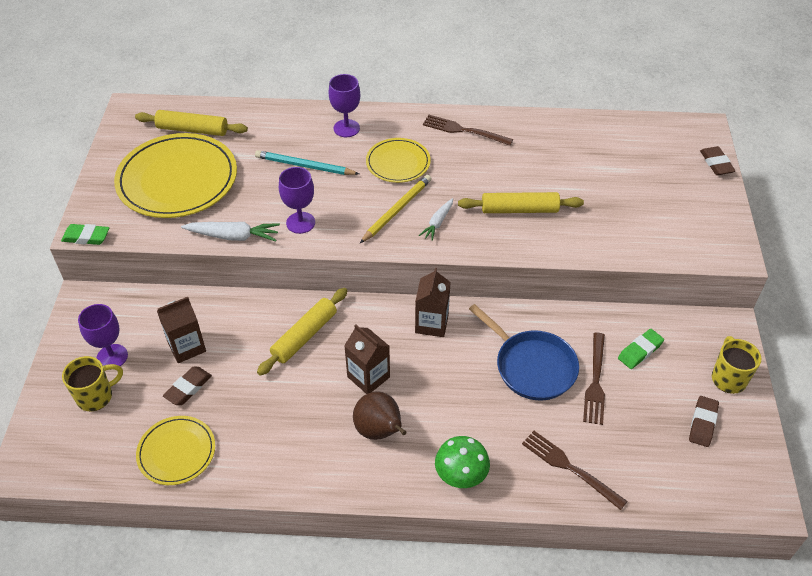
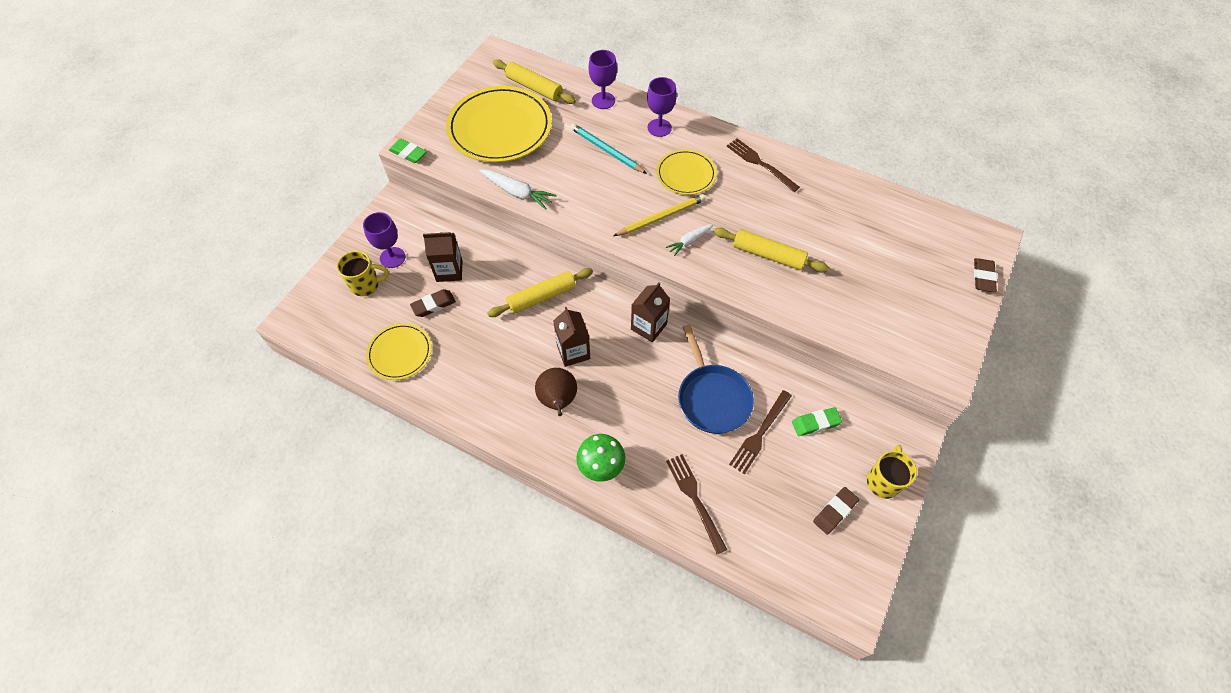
camera: 25 degrees right, 10 degrees up
(300, 223) = (576, 200): purple goblet -> purple goblet (603, 100)

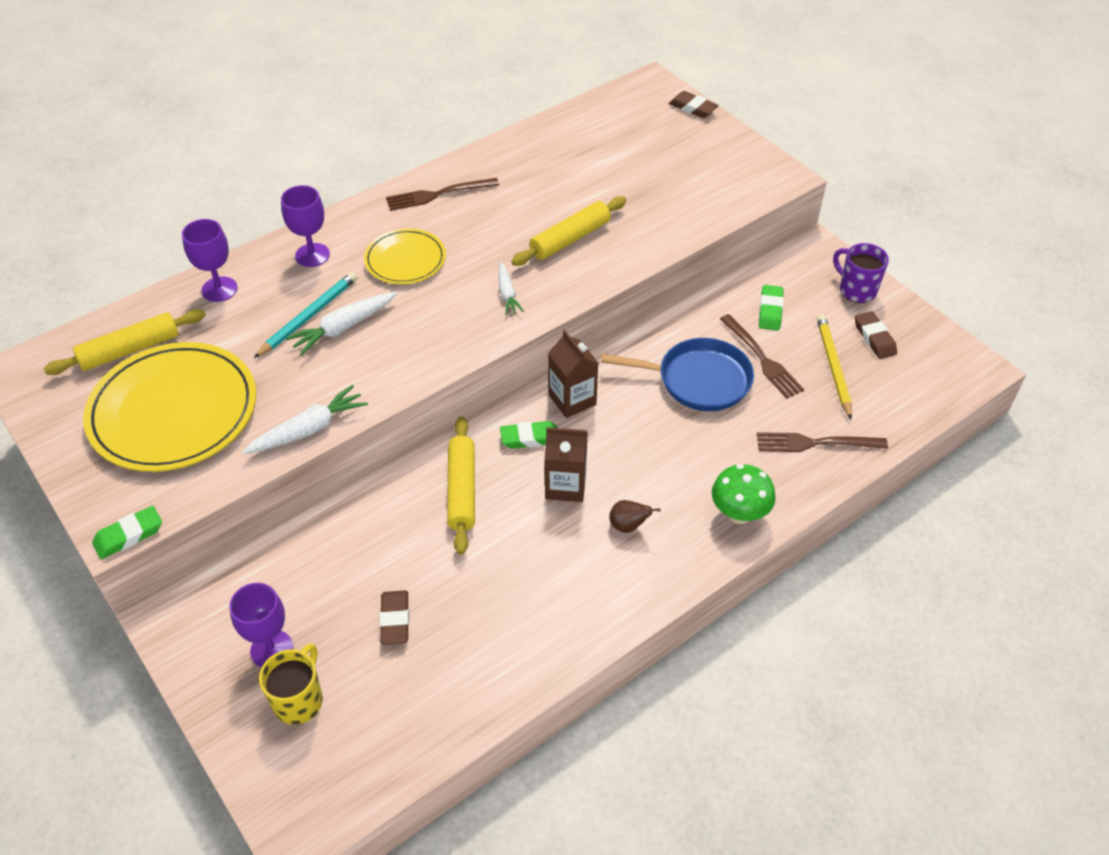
camera: 65 degrees left, 10 degrees down
(400, 353) = (452, 687): yellow plate -> none
(449, 271) = (347, 582): brown carton -> none
(558, 401) = (628, 526): brown pear -> brown pear, size x0.57
(602, 316) = (530, 438): none -> green eraser
(606, 150) = (308, 316): turquoise pencil -> turquoise pencil turned 150 degrees clockwise
(607, 171) = (344, 328): none -> white carrot
(661, 217) = (454, 305): yellow pencil -> yellow pencil (833, 367)
(883, 481) = (856, 290): yellow mug -> purple mug

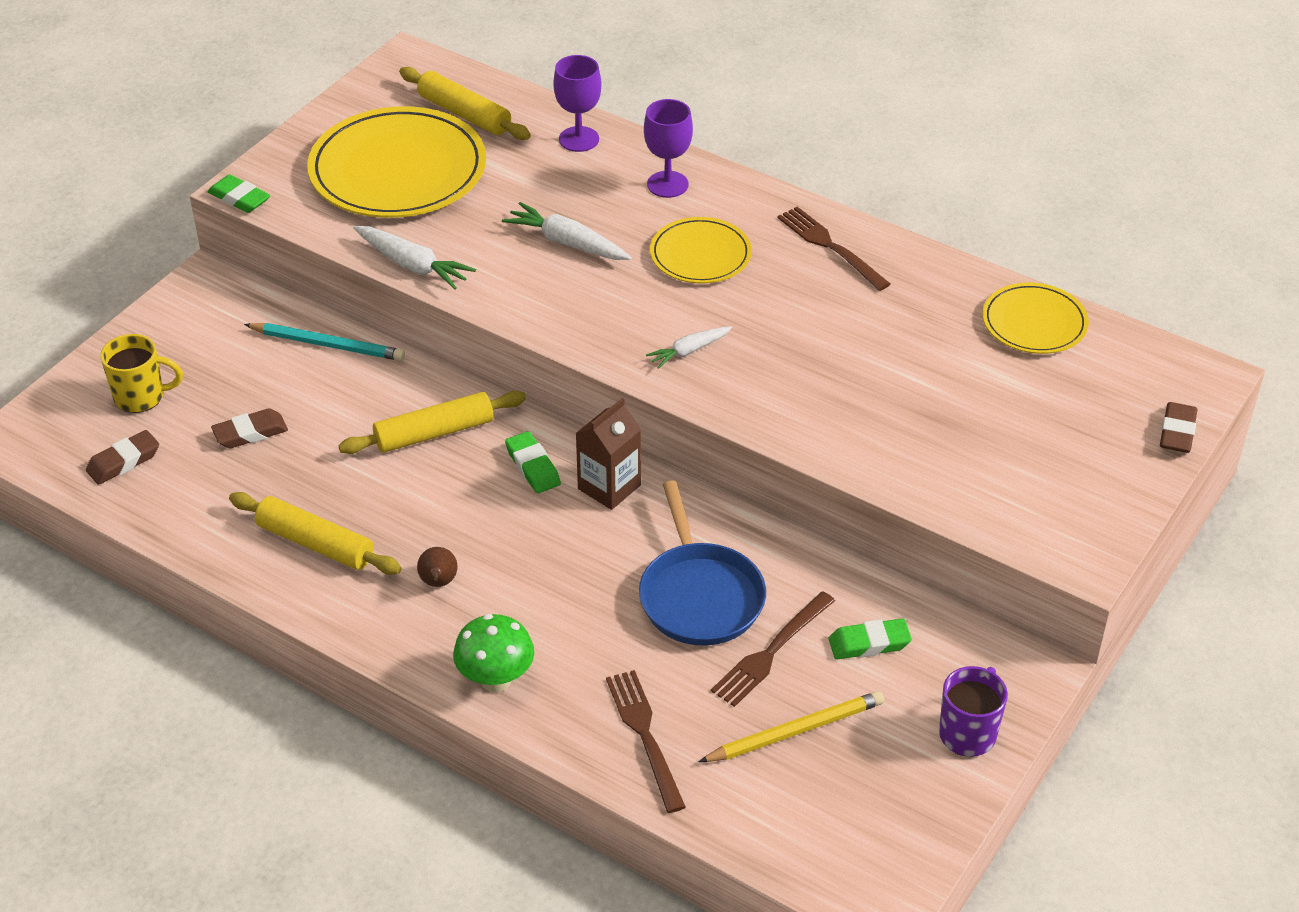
camera: 70 degrees right, 5 degrees down
(272, 649) = (191, 360): purple goblet -> none
(308, 316) = (572, 213): turquoise pencil -> turquoise pencil (327, 344)
(565, 485) = (475, 515): brown carton -> none
(568, 131) = (1034, 323): none -> yellow plate
(570, 239) = (817, 379): yellow rolling pin -> yellow rolling pin (315, 543)
(874, 338) = (877, 769): brown eraser -> brown eraser (123, 462)

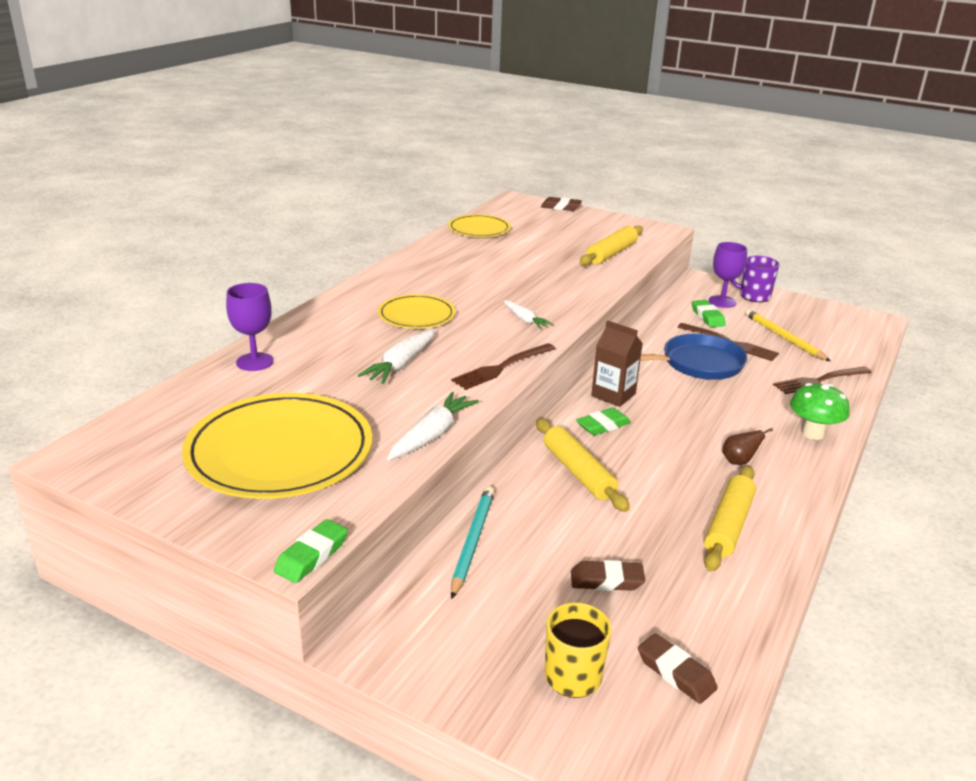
camera: 95 degrees left, 15 degrees down
(250, 433) = (606, 581): brown eraser -> brown eraser turned 60 degrees counterclockwise
(464, 114) = (194, 419): yellow rolling pin -> yellow rolling pin (611, 254)
(667, 184) = (327, 326): purple goblet -> purple goblet (722, 302)
(829, 246) = (407, 276): brown fork -> brown fork (501, 368)

